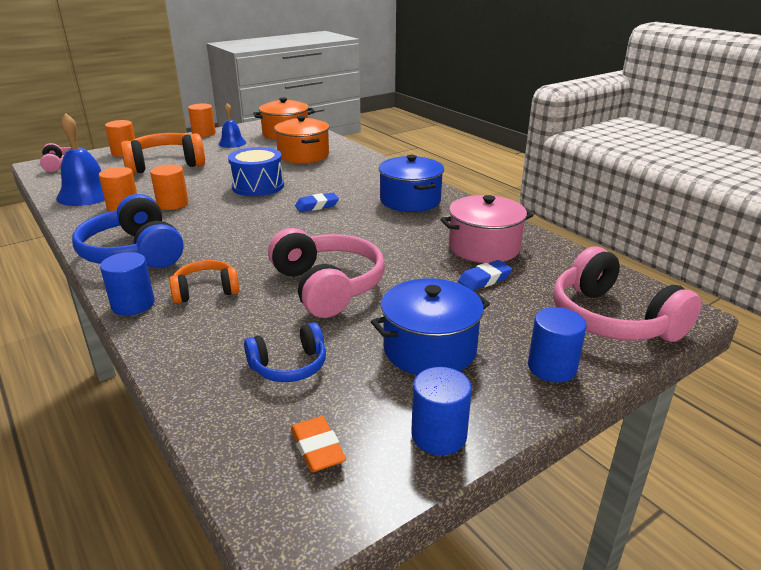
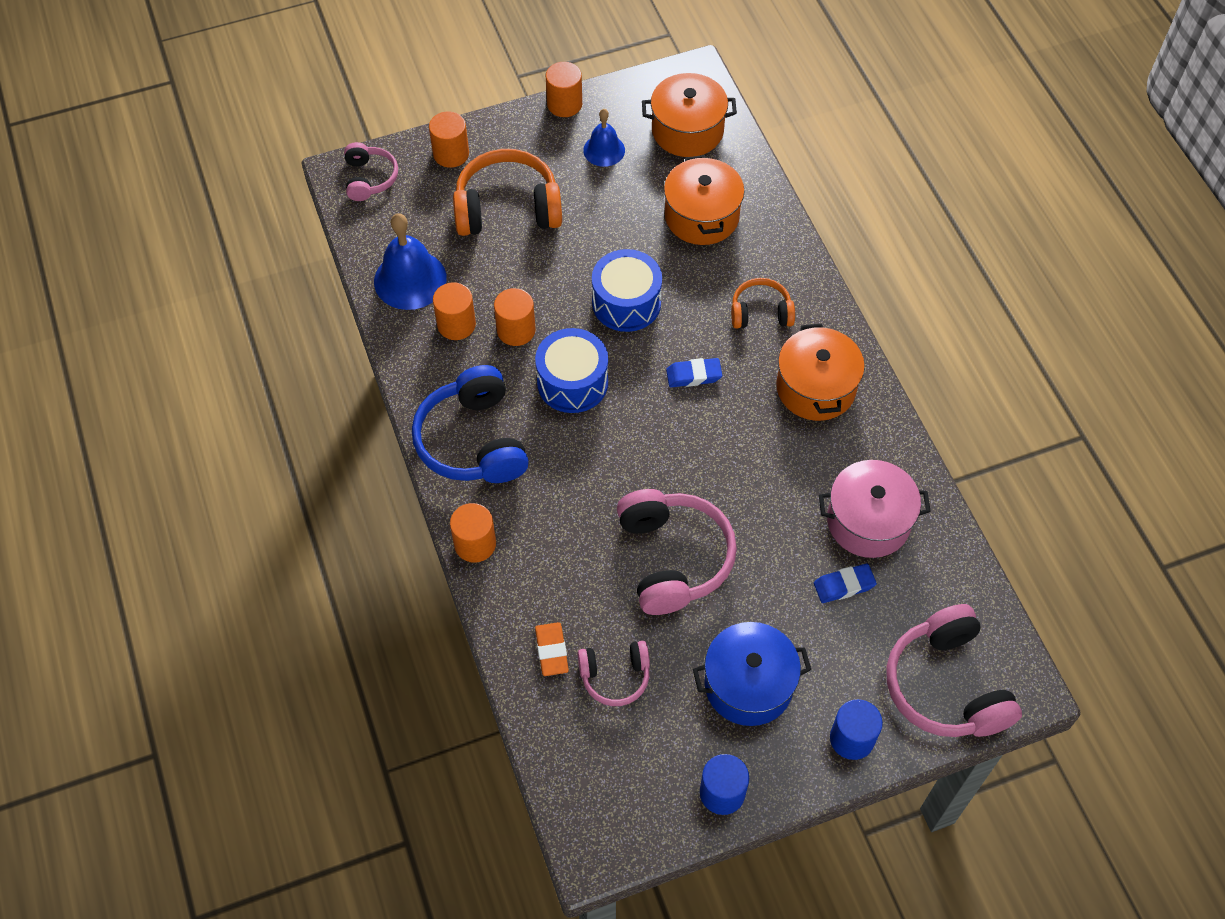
camera: 15 degrees right, 30 degrees up
(133, 304) = (475, 544): blue cylinder -> orange cylinder
(206, 291) = (547, 536): orange headphones -> orange headphones (760, 312)
(221, 218) = (572, 382): none -> blue drum
(289, 366) = (615, 676): blue headphones -> pink headphones
(317, 448) = (623, 781): orange eraser -> orange eraser (552, 651)
(410, 200) = (816, 388): blue pot -> orange pot

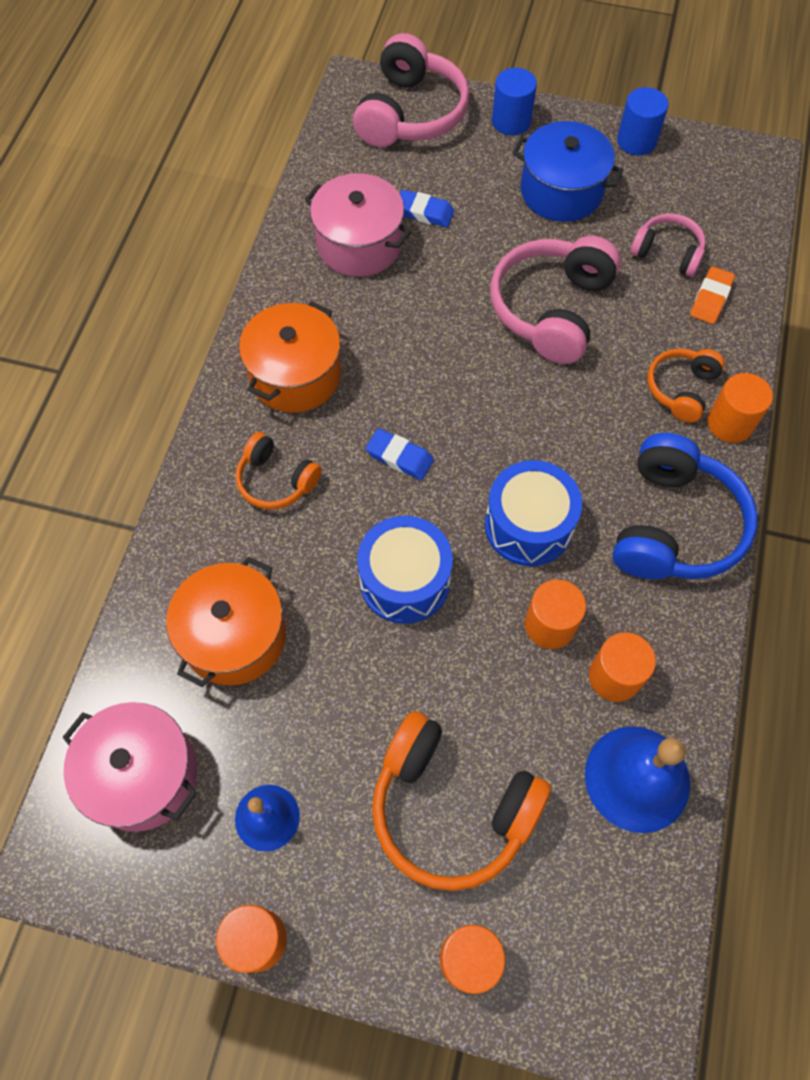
camera: 145 degrees left, 5 degrees up
(369, 178) = (607, 994): pink headphones -> none
(528, 550) = (681, 389): none -> orange headphones
(687, 130) = (142, 775): orange pot -> pink pot

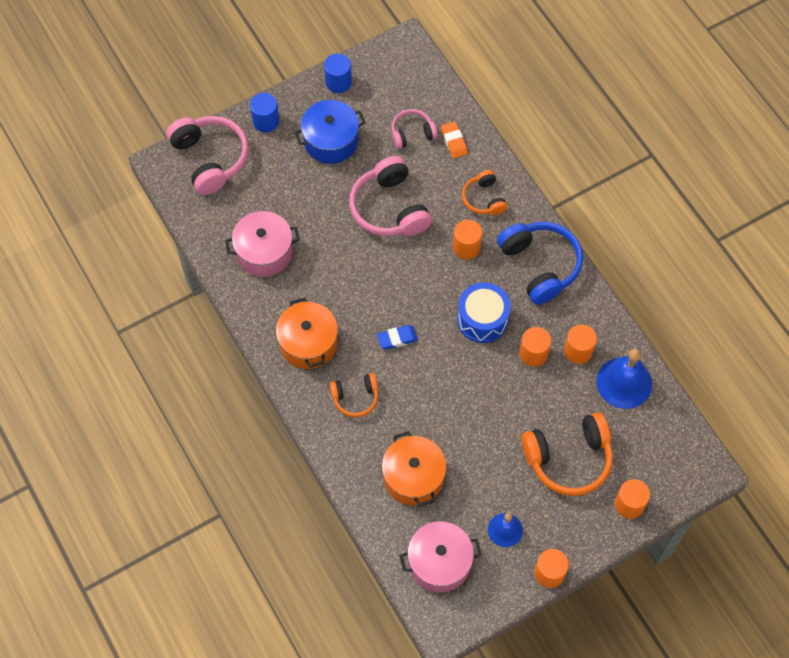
camera: 45 degrees left, 0 degrees up
(404, 580) = (457, 389): blue drum -> none
(424, 212) = (277, 208): blue eraser -> none
(730, 423) = (519, 197): orange cylinder -> orange cylinder (466, 247)

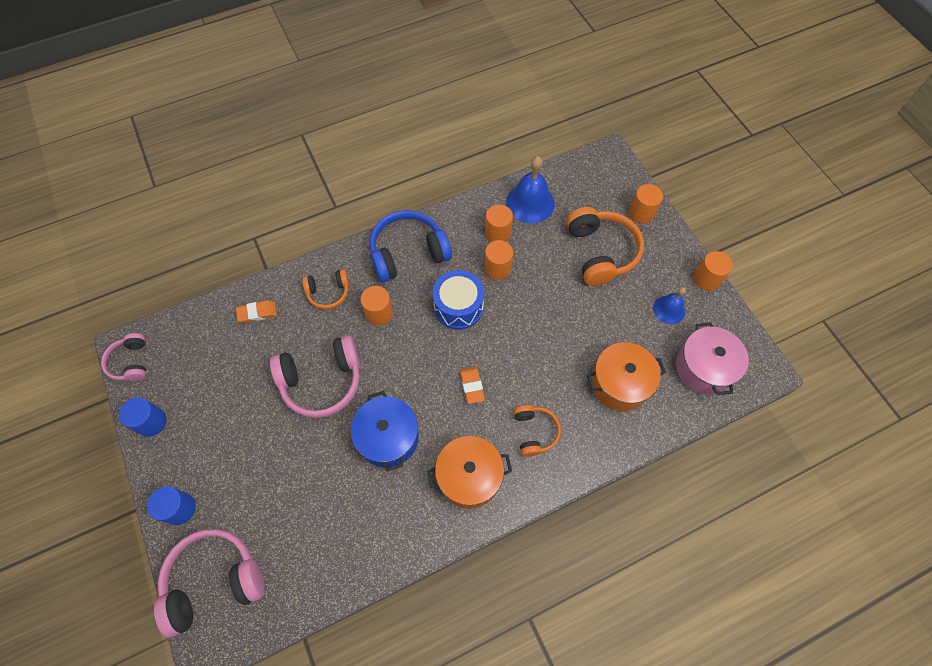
camera: 85 degrees left, 0 degrees up
(264, 252) = (352, 520): pink pot -> none
(331, 141) = (225, 436): blue pot -> blue pot (388, 437)
(397, 338) = (472, 386): blue eraser -> orange eraser
(412, 133) = (237, 351): pink headphones -> pink headphones (131, 362)

